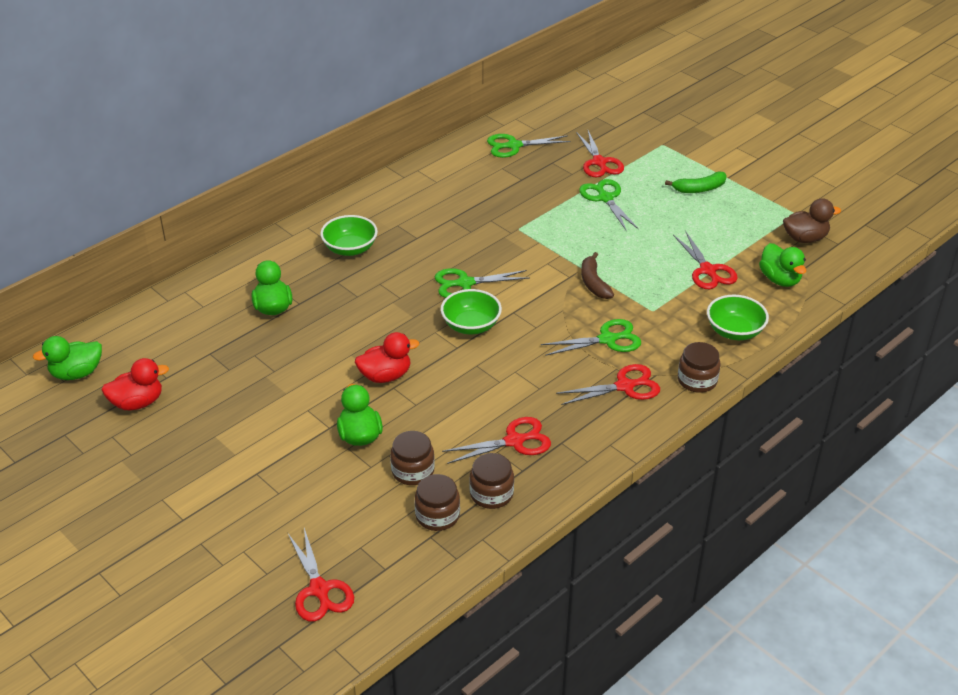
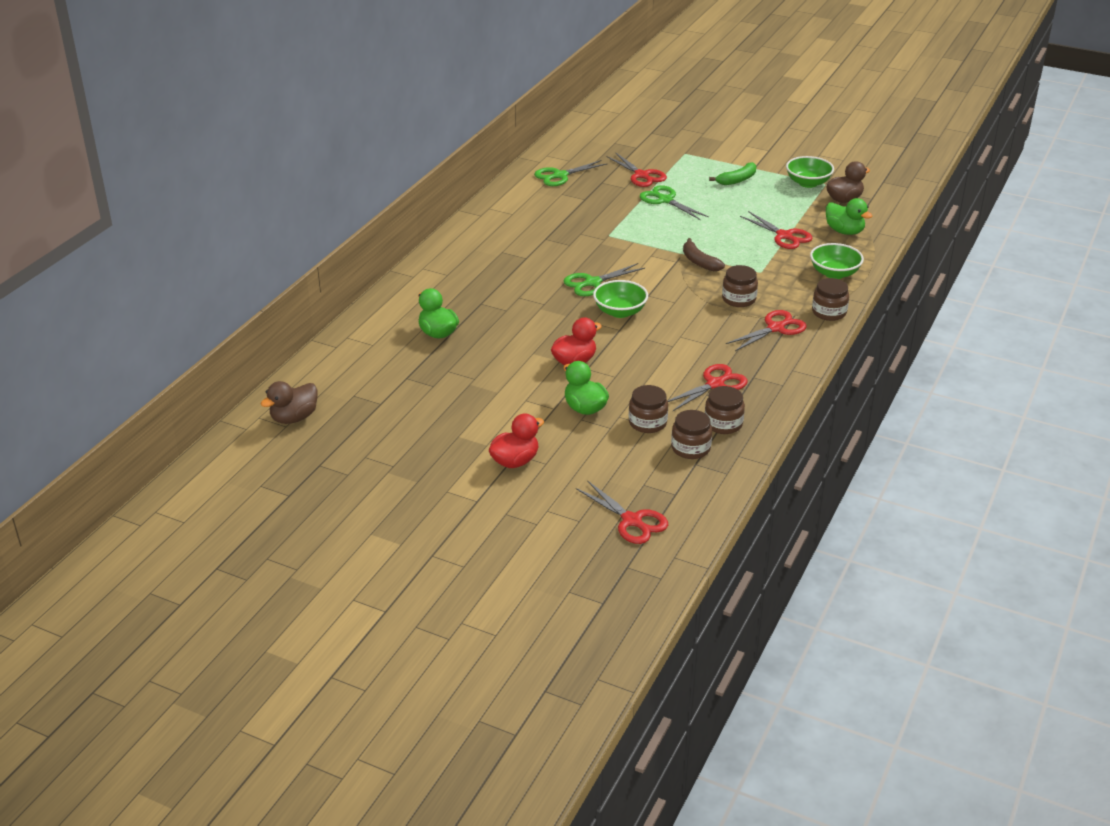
camera: 20 degrees left, 5 degrees down
(76, 373) = (294, 418): green duck -> brown duck
(137, 402) = (369, 427): red duck -> red duck (515, 461)
(350, 249) = (473, 277): green bowl -> green bowl (808, 183)
(607, 339) = (738, 299): green scissors -> brown jar

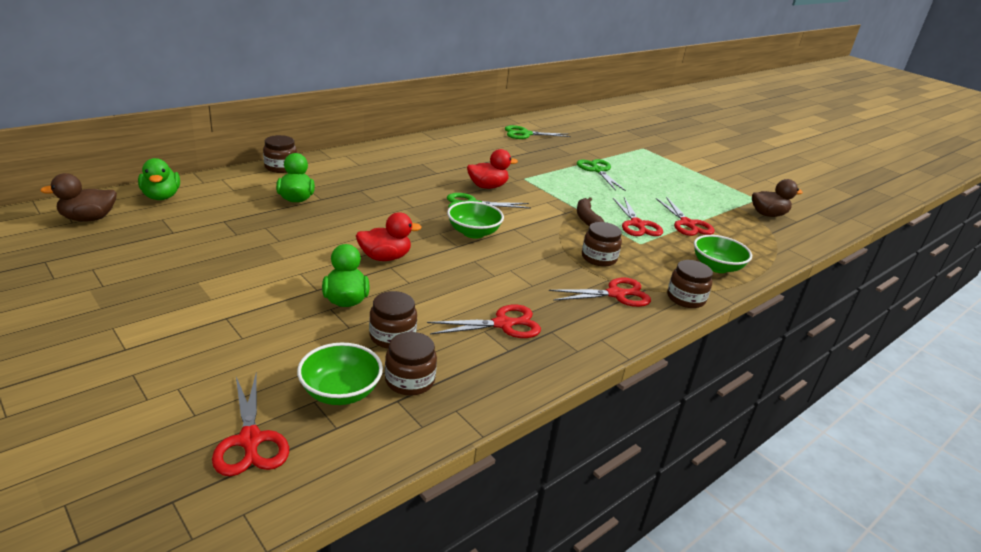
camera: 20 degrees right, 5 degrees down
(515, 461) = (215, 324): red duck -> red duck (487, 186)
(641, 175) = (593, 151): red scissors -> red scissors (637, 224)
(723, 424) = (472, 367): brown jar -> brown jar (281, 167)
(737, 180) = (675, 175): green banana -> none
(808, 183) = (740, 194): green bowl -> green bowl (340, 392)
(844, 231) = (751, 237): green duck -> green duck (161, 196)

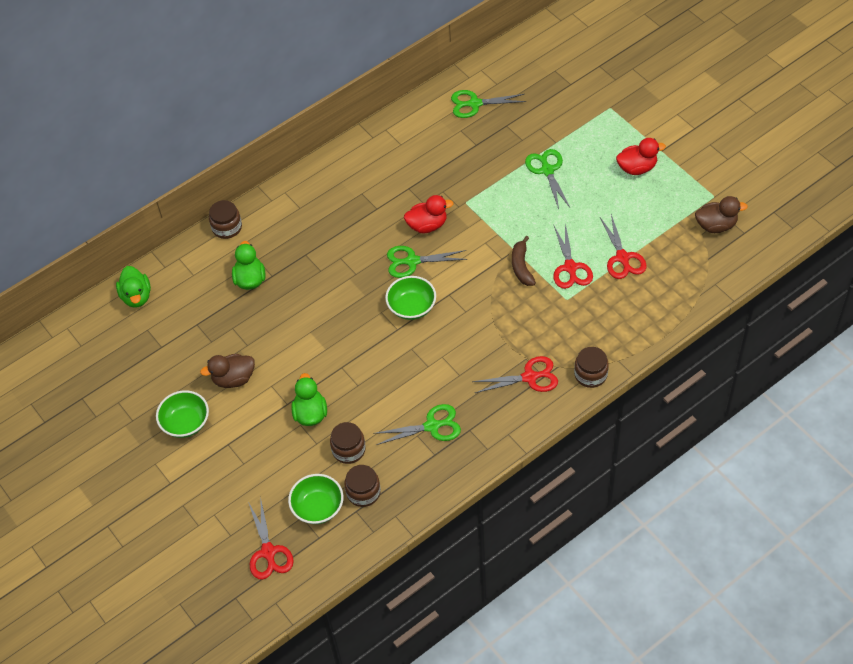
camera: 10 degrees right, 25 degrees up
(88, 218) = (91, 339): brown duck -> brown duck (233, 379)
(385, 257) = (336, 355): red duck -> red duck (637, 168)
(503, 324) = (432, 426): red scissors -> green scissors
(599, 258) = (523, 328): brown jar -> none
(716, 267) = (632, 325): green bowl -> green bowl (185, 423)

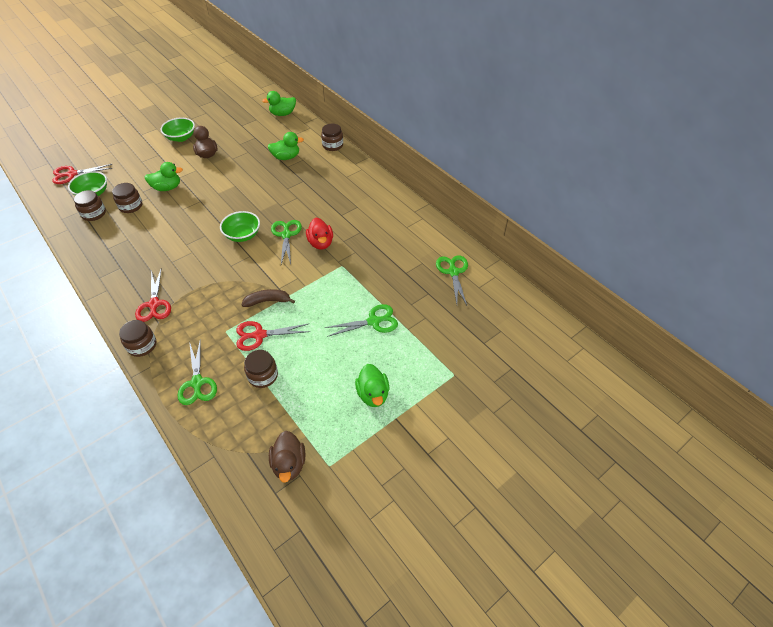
camera: 85 degrees right, 5 degrees down
(432, 426) = (132, 247): green scissors -> green scissors (197, 382)
(622, 257) = (263, 376): red scissors -> brown jar
(637, 168) = (373, 394): red duck -> green duck

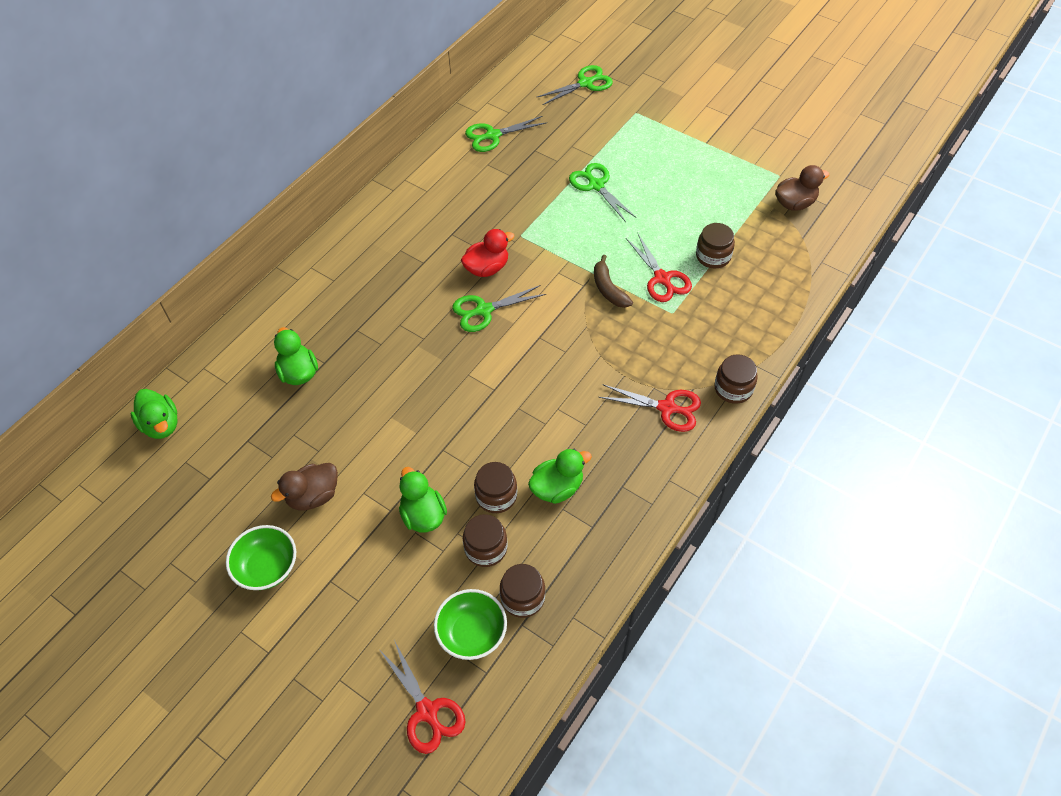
camera: 105 degrees left, 5 degrees up
(154, 304) = (667, 408): red scissors -> red scissors turned 45 degrees clockwise
(197, 382) = (752, 310): green scissors -> green scissors (585, 83)
(242, 235) = (501, 361): green bowl -> none
(332, 145) = (253, 320): brown jar -> brown jar (496, 496)
(373, 394) = (688, 164): green duck -> green duck (557, 488)

